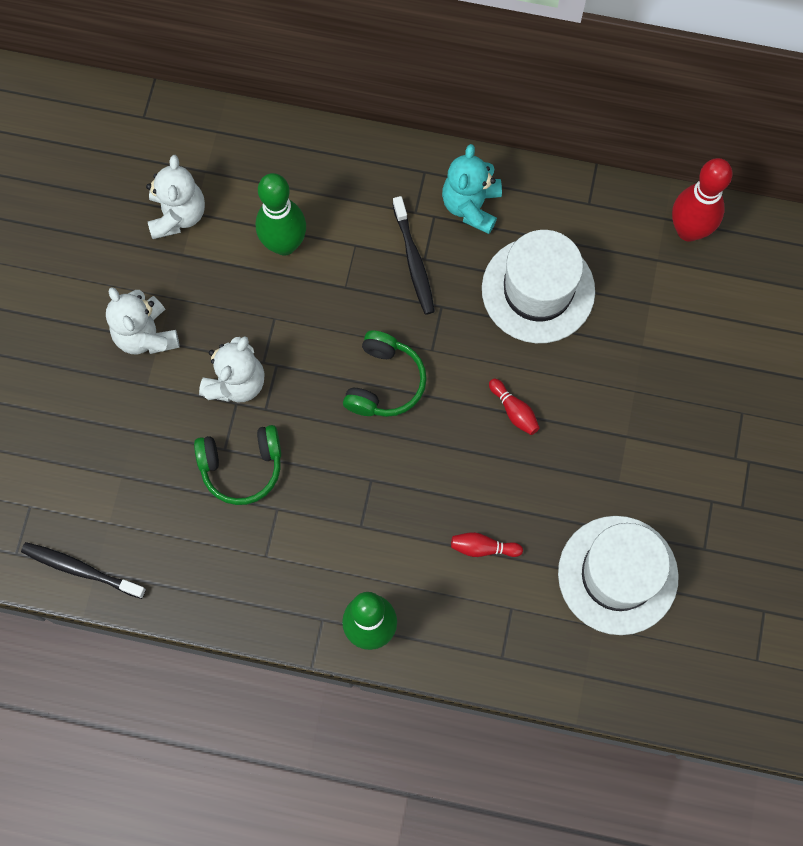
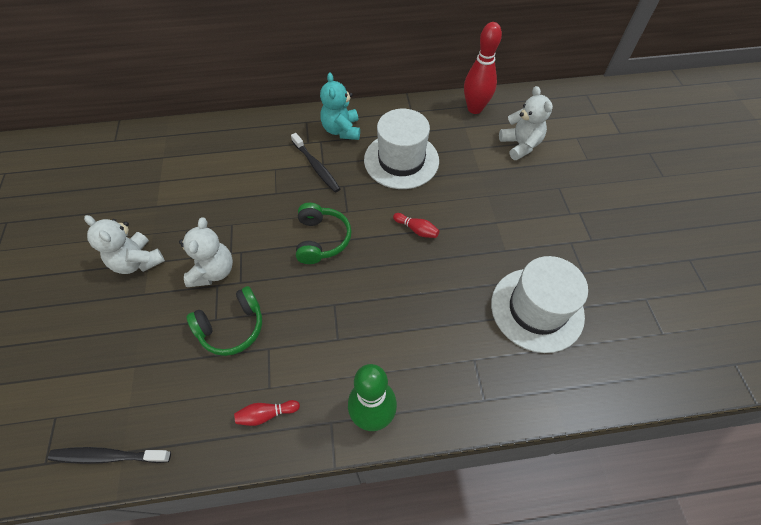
camera: 20 degrees left, 15 degrees down
(178, 215) = (148, 185): white teddy bear -> white teddy bear (520, 145)
(284, 244) = (227, 181): green bowling pin -> none
(483, 547) = (434, 323): red bowling pin -> red bowling pin (266, 414)

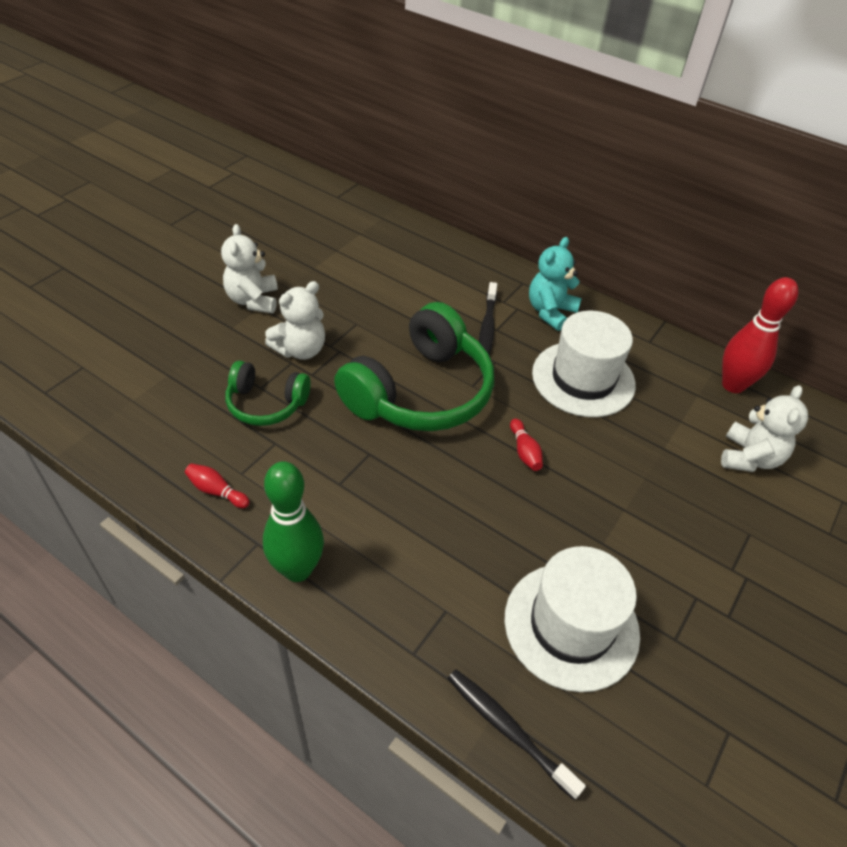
camera: 40 degrees right, 10 degrees down
(108, 456) = (84, 422): black toothbrush -> black toothbrush (508, 730)
(322, 239) = (420, 392): green headphones -> green headphones, size x1.86

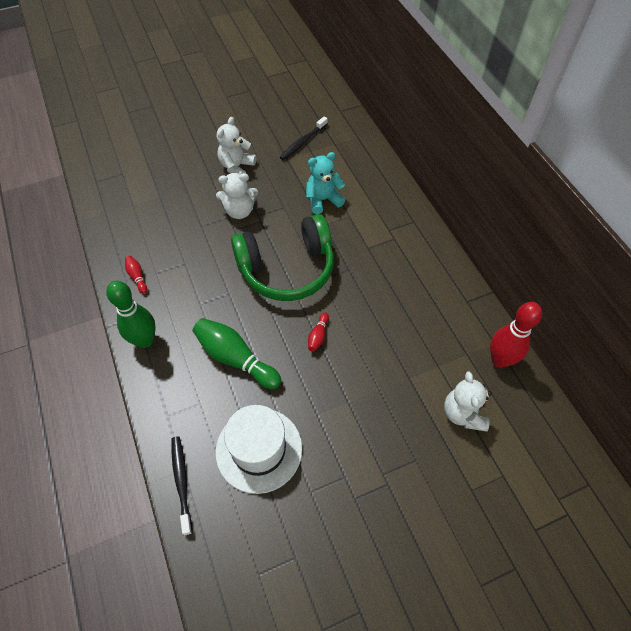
camera: 35 degrees right, 10 degrees up
(266, 404) = (197, 237): green headphones -> none
(445, 528) = (235, 358): none -> green bowling pin
(487, 327) = (363, 244): black toothbrush -> black toothbrush (303, 142)
(550, 312) = (414, 250): turquoise teddy bear -> turquoise teddy bear (323, 200)
(583, 379) = (396, 306): white hat -> none
(749, 458) = (463, 413): white teddy bear -> white teddy bear turned 120 degrees clockwise

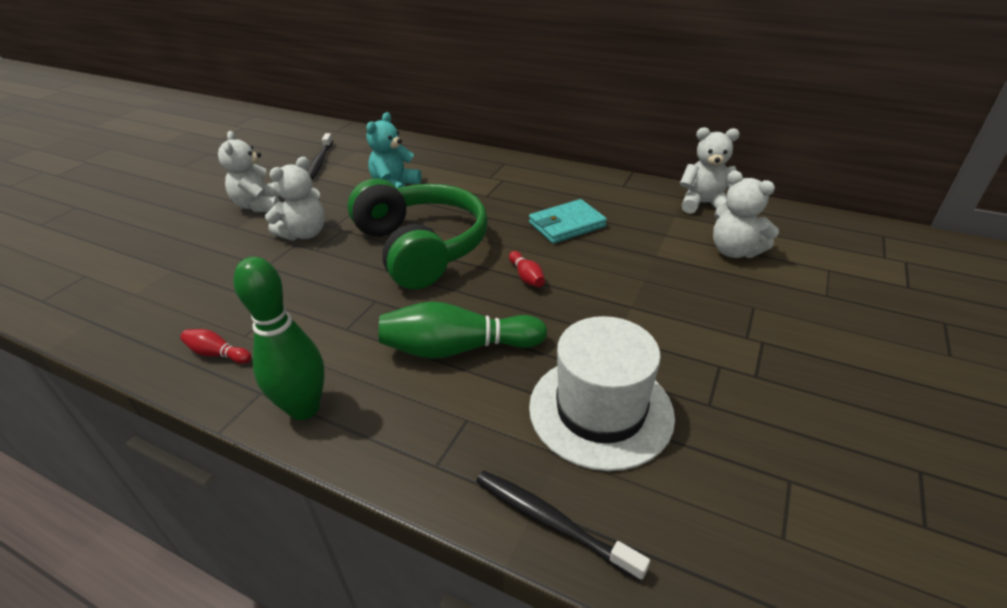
camera: 40 degrees left, 20 degrees down
(287, 269) = (421, 248): green headphones -> green headphones turned 60 degrees counterclockwise
(387, 311) = (566, 225): none -> turquoise wallet
(500, 360) = (703, 204): red bowling pin -> white teddy bear

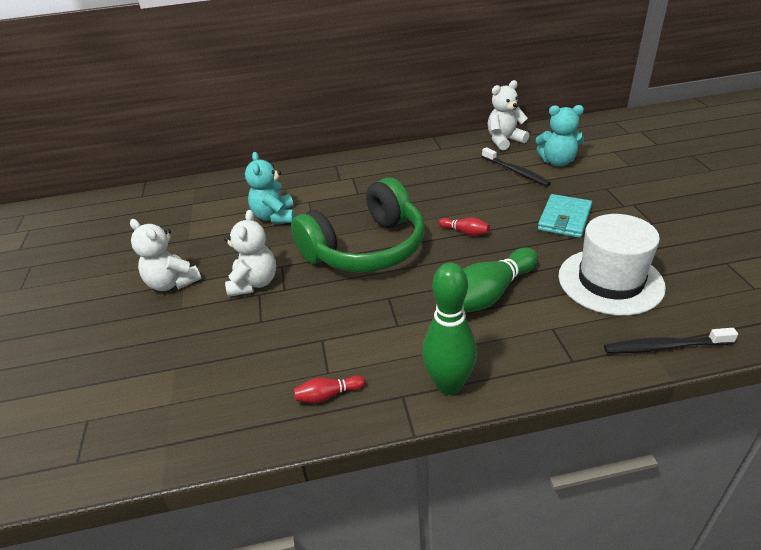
camera: 35 degrees left, 0 degrees up
(320, 162) = (171, 225): black toothbrush -> black toothbrush (516, 172)
(421, 248) = (366, 248): green headphones -> green headphones turned 120 degrees clockwise
(566, 225) = (442, 188): turquoise wallet -> turquoise wallet (564, 219)
(734, 251) = (557, 162): white teddy bear -> turquoise teddy bear

